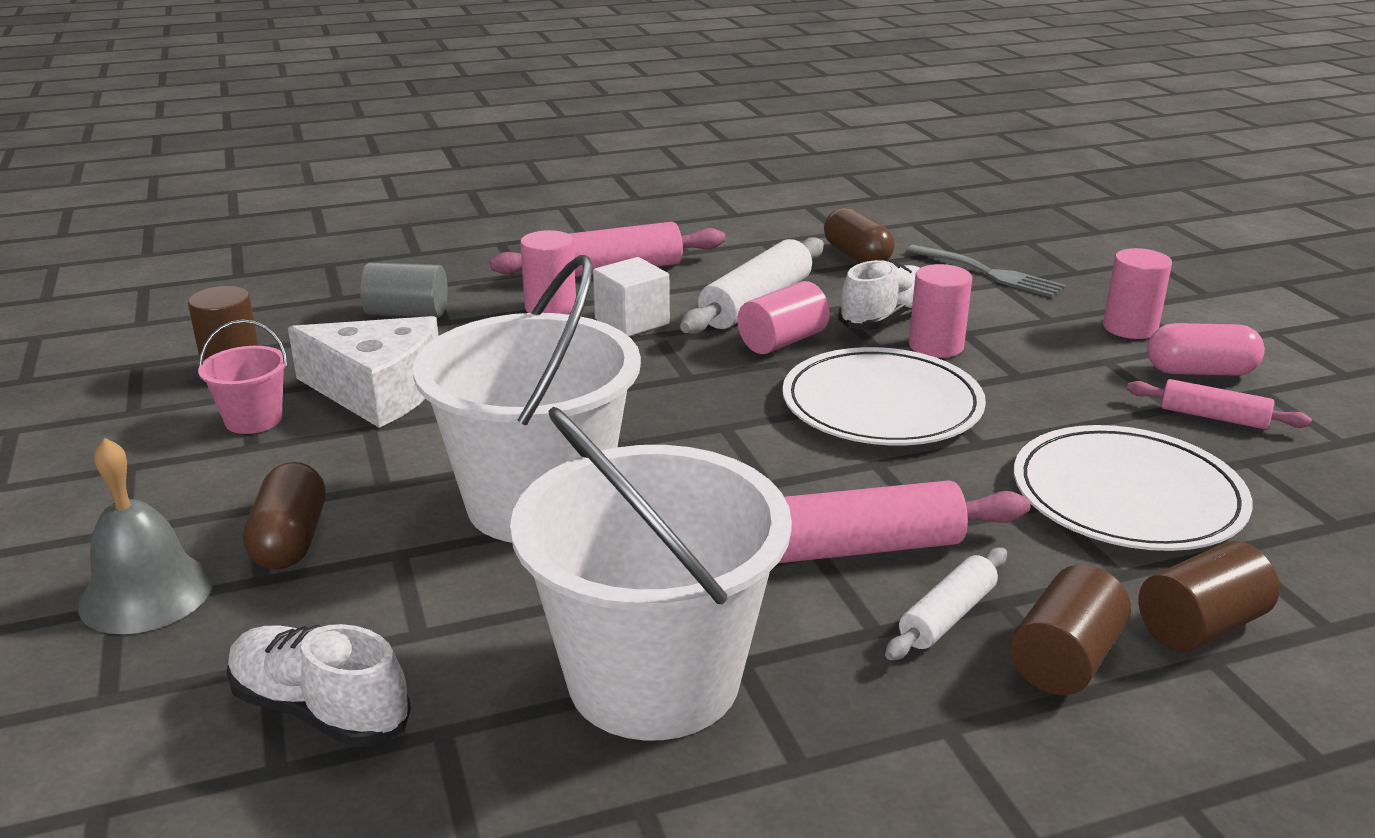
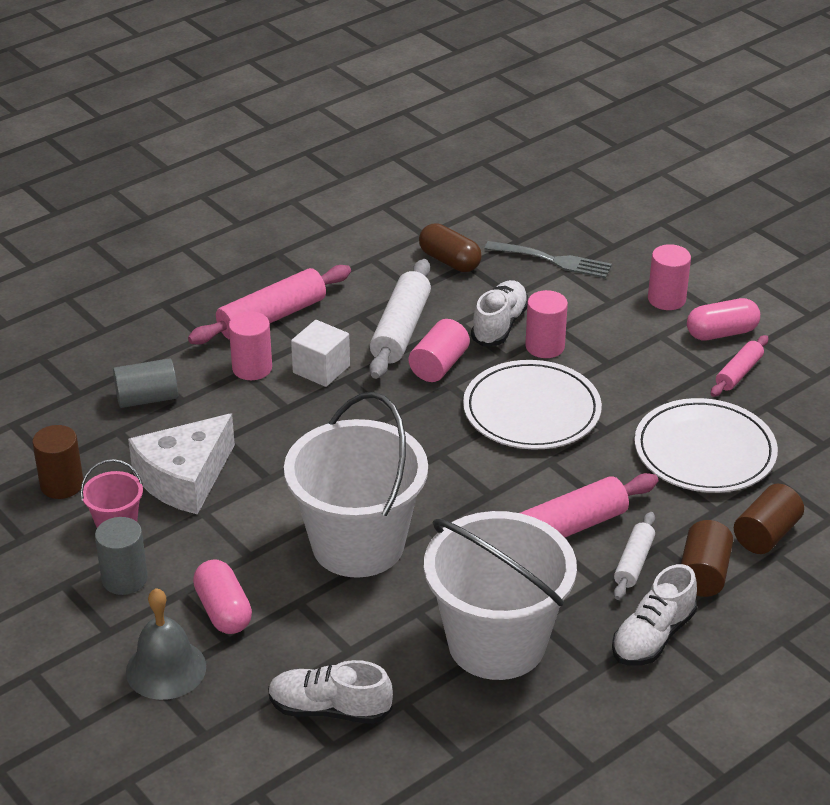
camera: 20 degrees left, 10 degrees up
(204, 477) = (124, 579): none -> grey cylinder
(290, 540) = (223, 611): brown capsule -> pink capsule
(378, 391) = (184, 478): white cheese -> white cheese turned 135 degrees clockwise
(931, 736) = (653, 637): none -> white shoe
(1213, 417) = (738, 373): pink rolling pin -> pink rolling pin turned 60 degrees counterclockwise

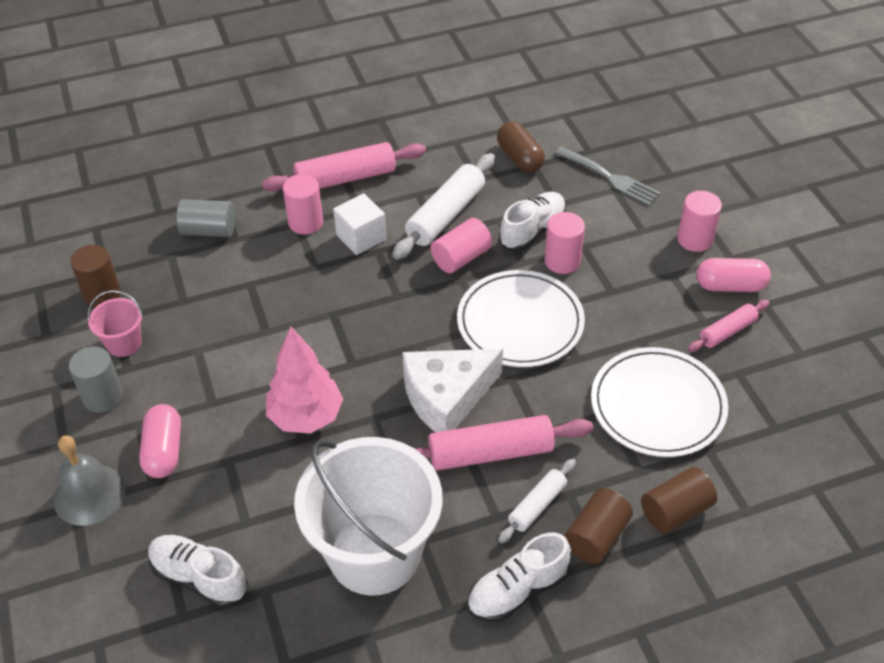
camera: 20 degrees right, 10 degrees up
(184, 478) = (199, 313): white cheese -> white cheese (446, 397)
(358, 544) = (306, 417): white bucket -> pink tree

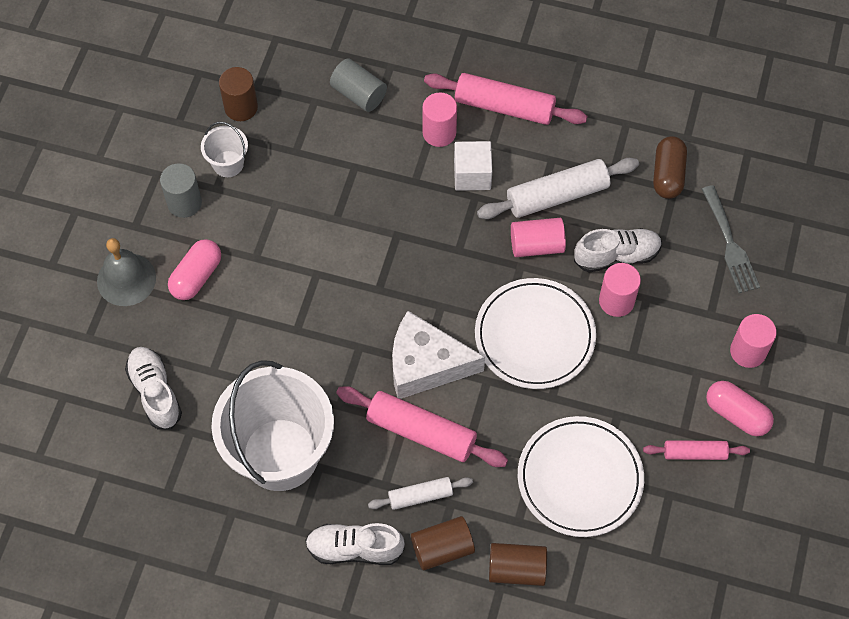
camera: 35 degrees right, 15 degrees up
(124, 343) = (228, 164): pink bucket -> white bucket
(306, 417) = (312, 313): pink tree -> none

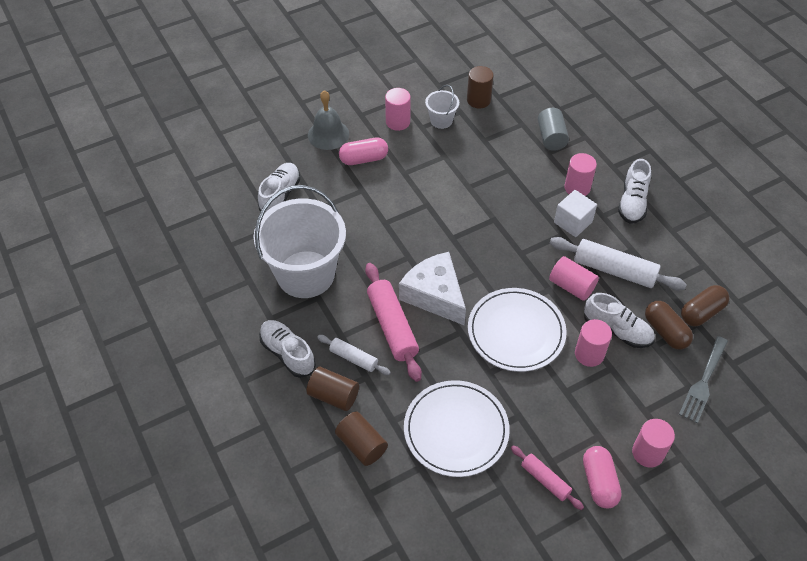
camera: 45 degrees right, 10 degrees down
(184, 203) = (398, 122): grey cylinder -> pink cylinder
(504, 107) = (632, 202): pink rolling pin -> white shoe
(656, 221) = (665, 331): none -> brown capsule

